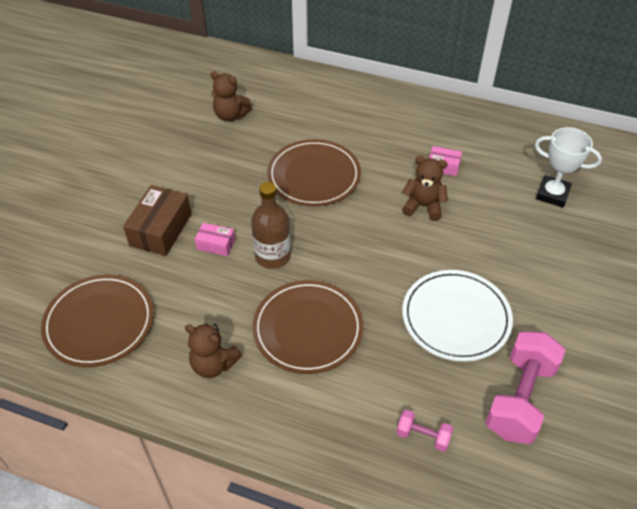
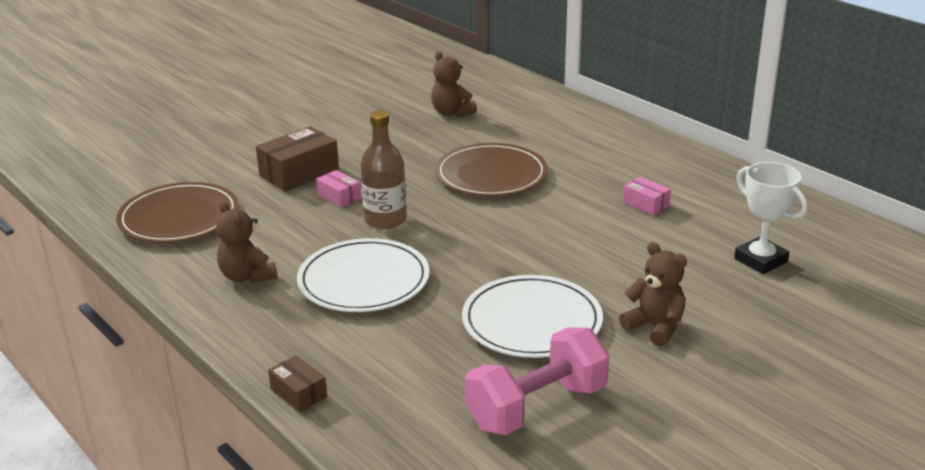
camera: 30 degrees right, 20 degrees down
(308, 329) = (364, 280): brown plate -> white plate
(353, 468) = (299, 393): none -> brown box
(423, 206) = (588, 228): brown teddy bear -> brown teddy bear (655, 327)
(423, 436) = (396, 396): pink dumbbell -> none

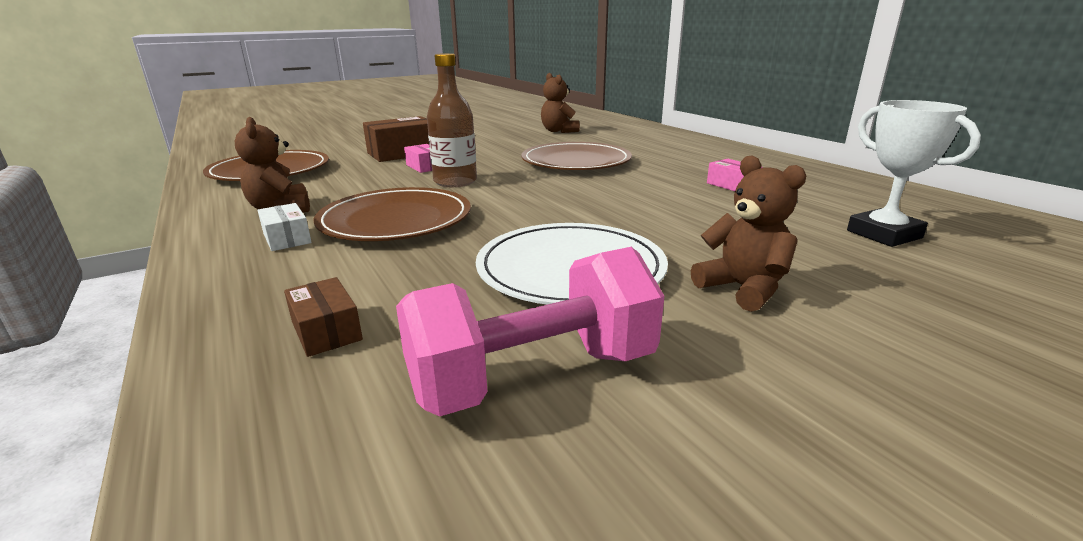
camera: 10 degrees right, 5 degrees down
(286, 312) = (287, 238): none -> white box
(299, 393) = (206, 319): brown box -> brown box (326, 331)
(364, 280) = (395, 220): white plate -> brown plate

